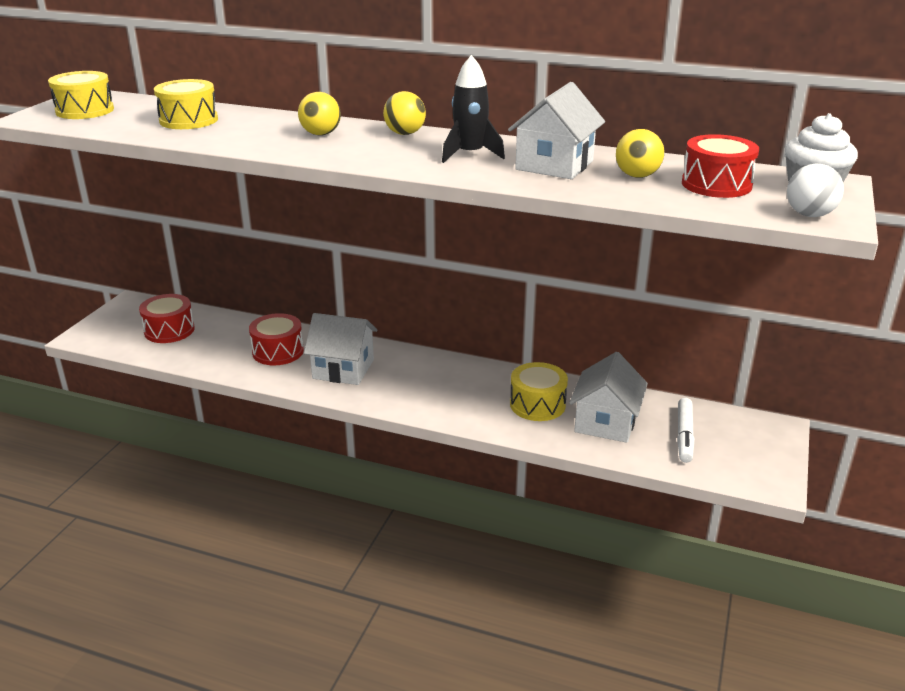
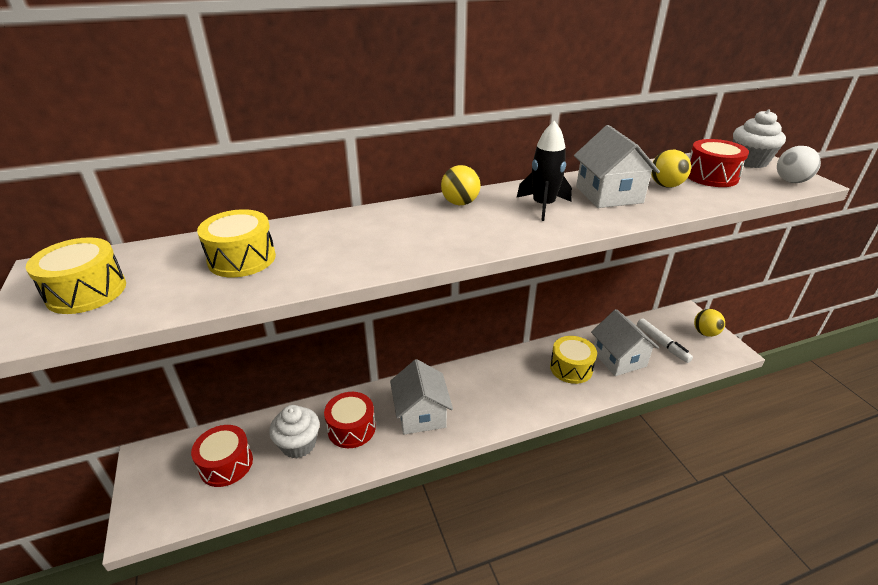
camera: 40 degrees left, 5 degrees up
(228, 342) = (298, 444): none -> white cupcake
(321, 134) = (398, 228): yellow ball -> yellow ball (705, 333)
(343, 369) = (421, 414): white house -> white house turned 75 degrees counterclockwise

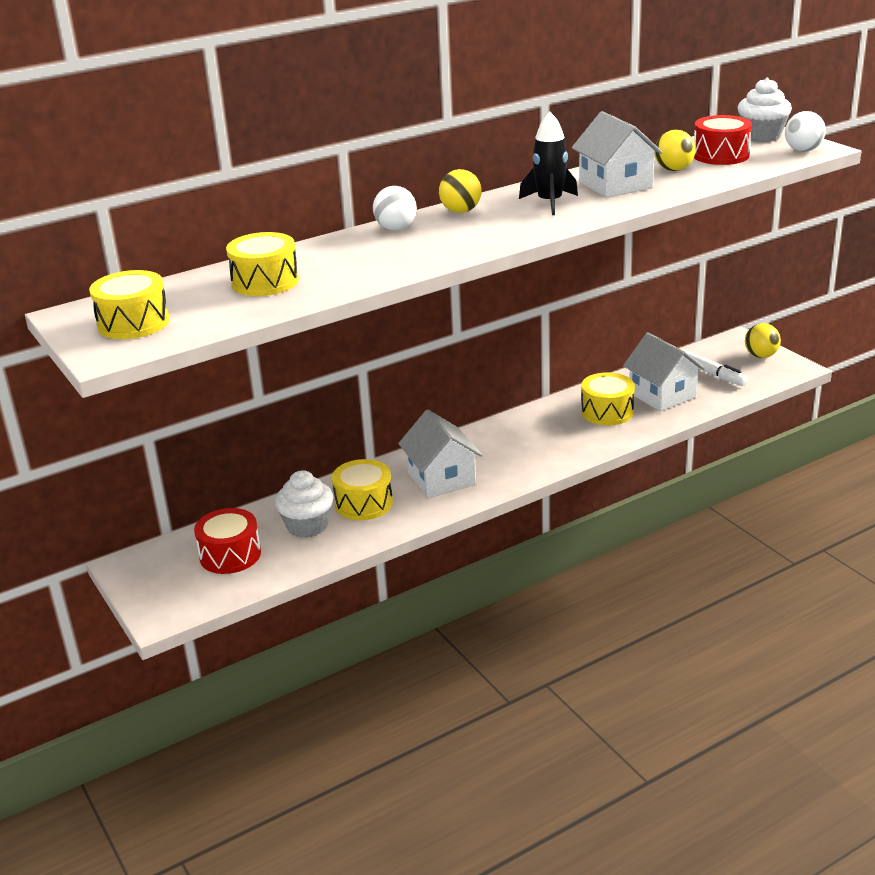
camera: 10 degrees left, 5 degrees down
(351, 428) = (364, 503): red drum -> yellow drum
(394, 214) = (396, 228): none -> white ball

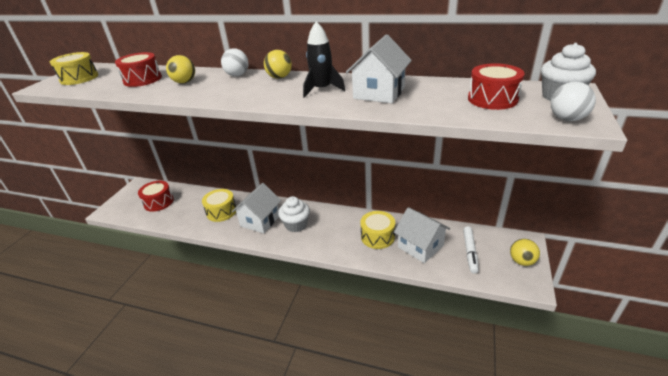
camera: 50 degrees right, 5 degrees up
(265, 282) = (142, 79): yellow drum -> red drum
(307, 526) = (193, 208): white cupcake -> white cupcake (296, 225)
(662, 395) = (420, 246): white house -> white house turned 60 degrees counterclockwise
(673, 170) = (436, 97): yellow ball -> yellow ball (184, 82)

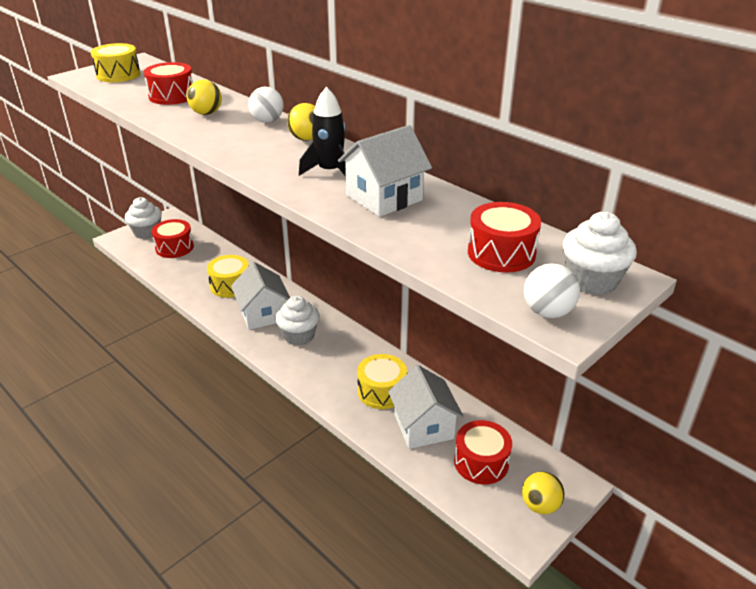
camera: 25 degrees right, 0 degrees up
(128, 199) = (147, 232): none -> white cupcake
(260, 221) = (263, 314): white house -> white house turned 75 degrees counterclockwise
(470, 252) = (481, 462): white marker -> red drum

